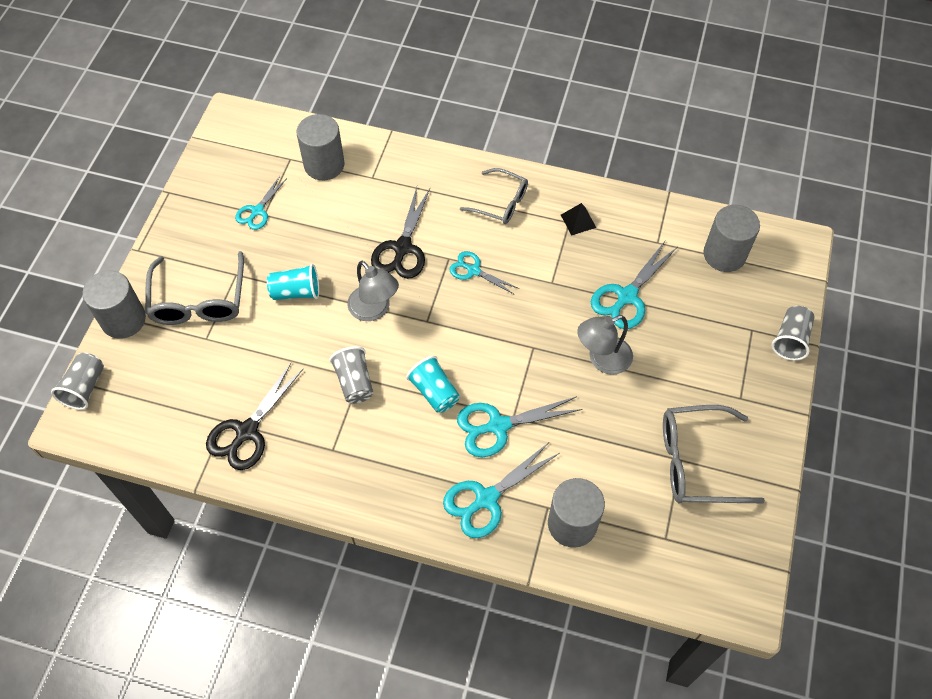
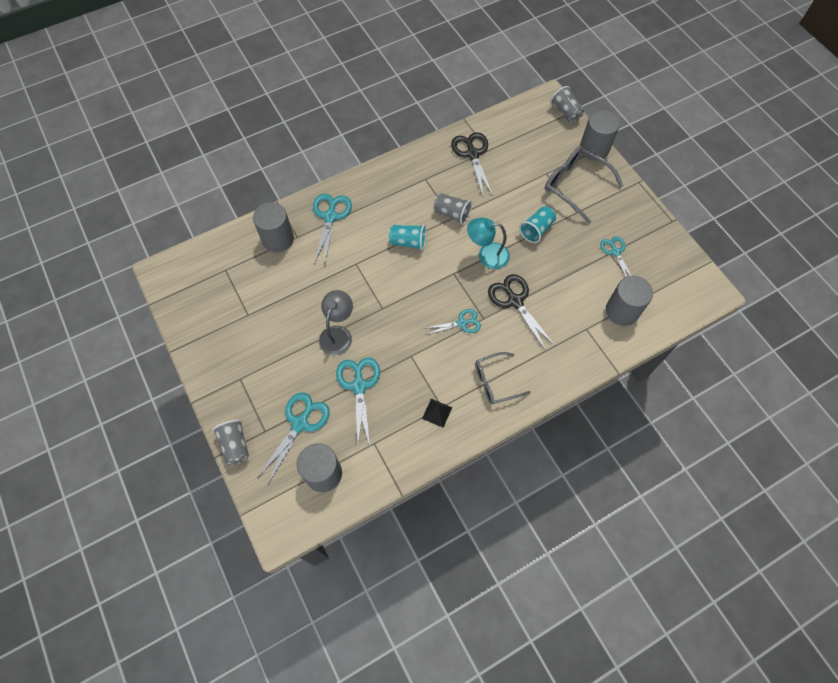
camera: 135 degrees right, 5 degrees up
(374, 310) = (486, 255): grey lamp -> turquoise lamp
(498, 426) = (359, 253): turquoise scissors -> turquoise scissors (300, 424)
(696, 462) = (238, 320): grey glasses -> none

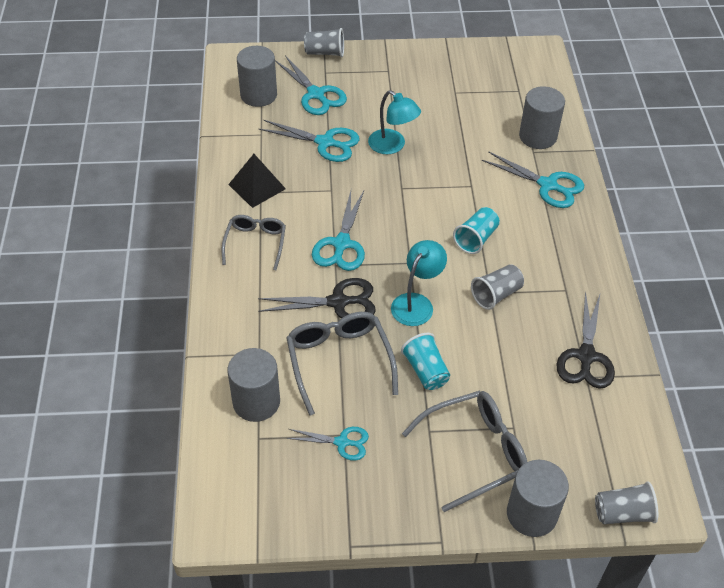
camera: 115 degrees right, 15 degrees down
(338, 334) = (392, 146): grey lamp -> turquoise lamp
(437, 413) = (257, 186): black pyramid -> black pyramid, size x1.60
(462, 323) = (341, 244): turquoise scissors -> turquoise scissors, size x1.59
(472, 154) = (586, 356): black scissors -> black scissors turned 90 degrees clockwise
(561, 279) = (339, 361): none -> grey glasses

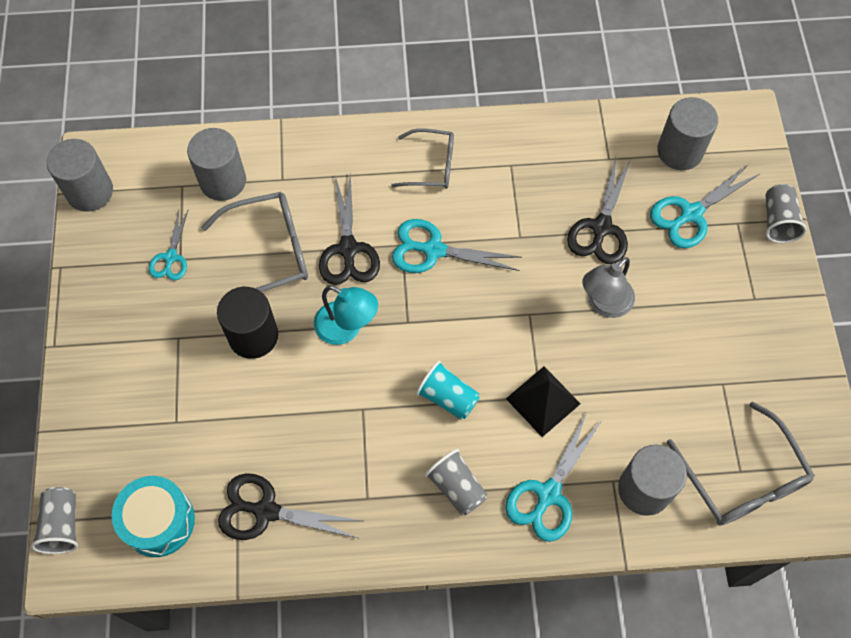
camera: 90 degrees right, 15 degrees up
(257, 186) = (519, 161): black pyramid -> black pyramid (543, 401)
(325, 143) = (601, 227): turquoise scissors -> black scissors
(392, 146) = (604, 304): turquoise lamp -> grey lamp
(426, 371) = (253, 336): turquoise cup -> black cylinder
(475, 452) = (149, 381): grey glasses -> grey glasses (742, 478)
(496, 294) = (359, 416): grey cup -> grey cup (456, 487)
(531, 514) = (72, 432): grey cylinder -> grey cylinder (90, 192)
(607, 434) = (159, 521): none -> turquoise drum

